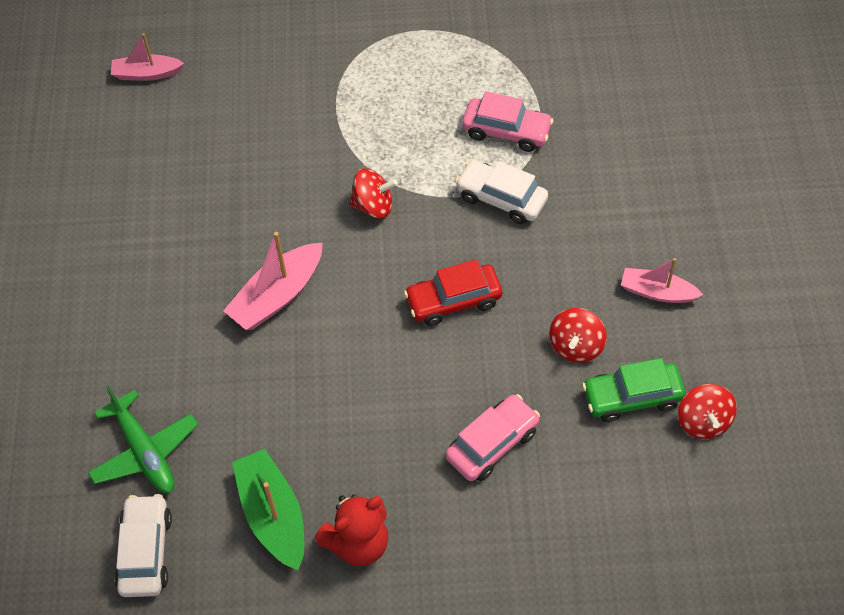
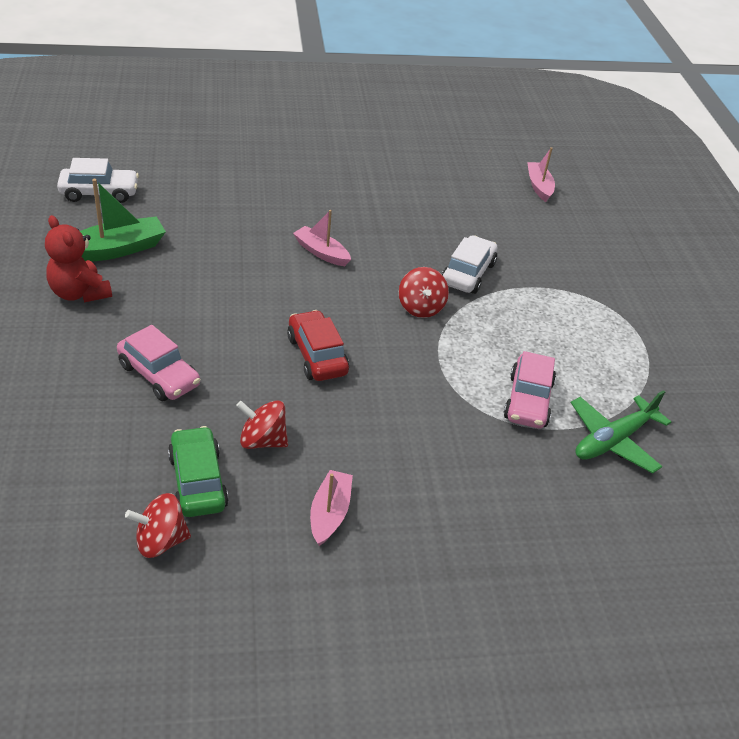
camera: 80 degrees right, 15 degrees down
(144, 452) = (182, 191): green plane -> green plane (613, 440)
(277, 296) = (321, 252): pink boat -> pink boat, size x0.66
(501, 198) = (441, 393): white car -> white car (468, 273)

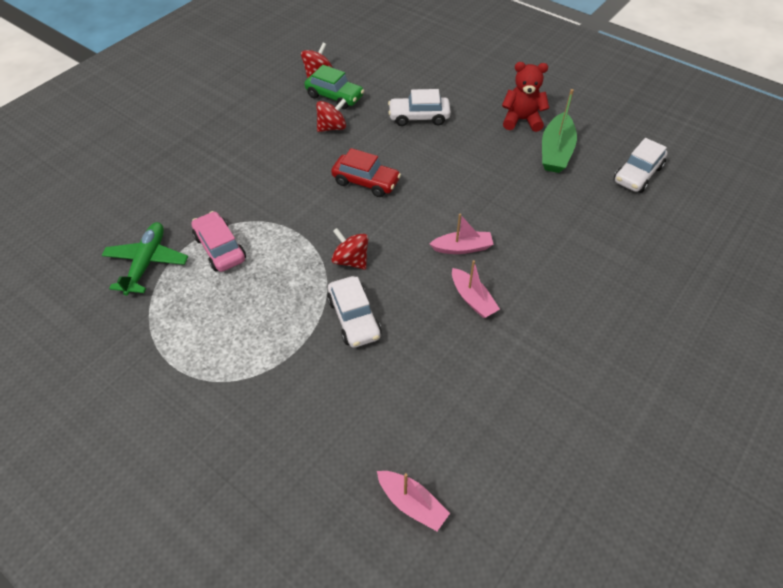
camera: 140 degrees right, 10 degrees up
(159, 375) = (419, 117): pink car -> white car
(329, 513) = (264, 123): pink boat -> pink boat (472, 299)

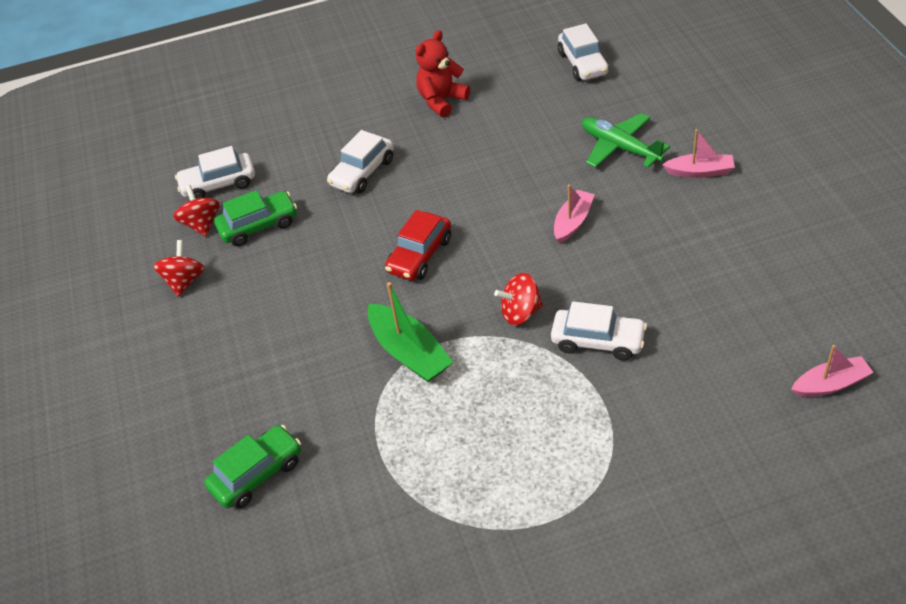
camera: 50 degrees left, 5 degrees down
(139, 198) = (257, 474): none -> green car
(147, 262) = (375, 498): green plane -> green plane (620, 147)
(220, 248) = (410, 419): pink car -> none
(332, 127) = (308, 248): red spinning top -> red spinning top (184, 281)
(356, 62) = (218, 184): none -> white car
(366, 182) = (420, 255): red car -> red car turned 150 degrees clockwise
(472, 299) = (640, 243): pink boat -> pink boat (700, 172)
(556, 151) = (506, 99): green boat -> green boat (409, 352)

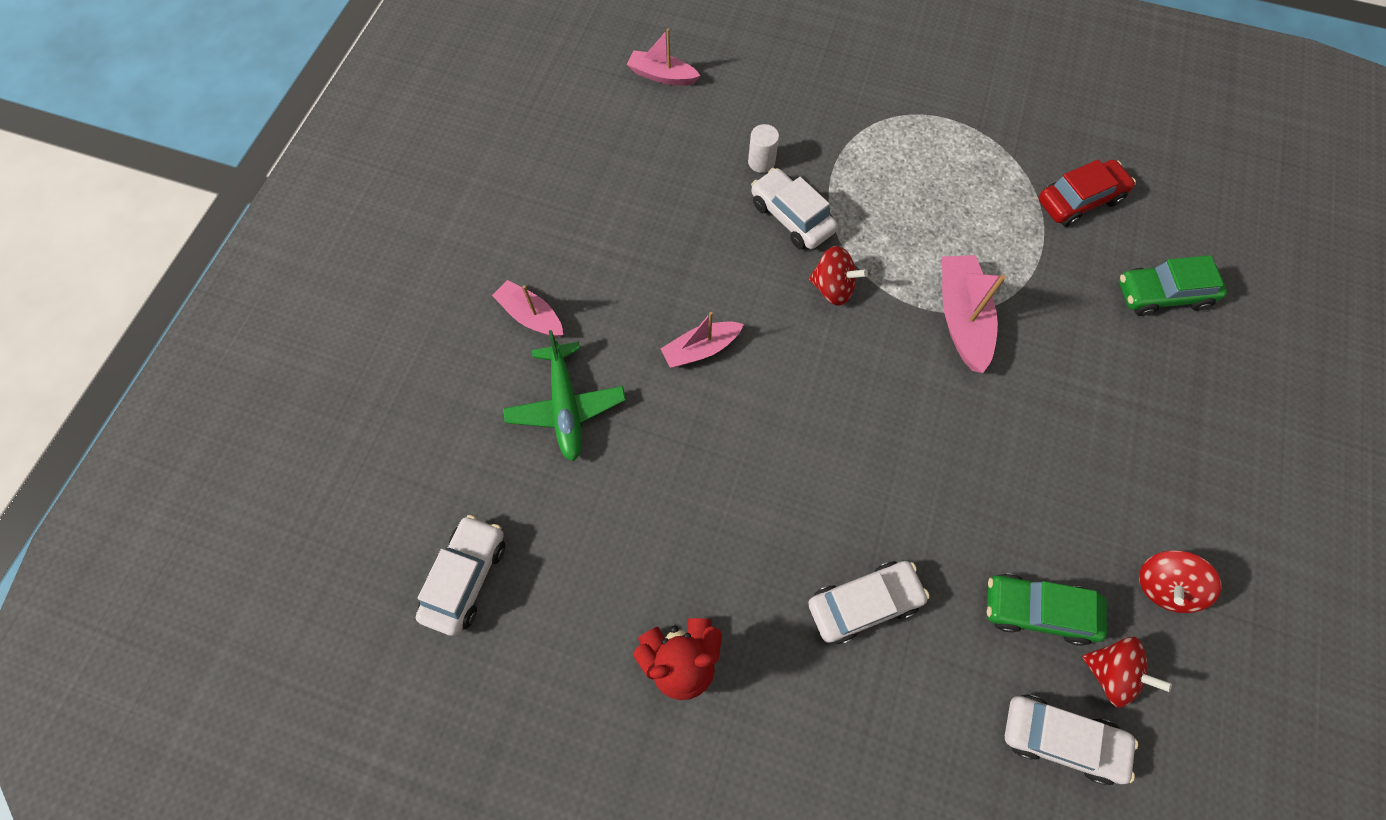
camera: 150 degrees left, 20 degrees up
(202, 224) = (1110, 672): red spinning top -> red spinning top turned 75 degrees counterclockwise
(409, 352) = (961, 318): green boat -> pink boat
(420, 255) = (879, 422): red car -> red car (1079, 200)
(665, 367) = (761, 162): none -> white cylinder

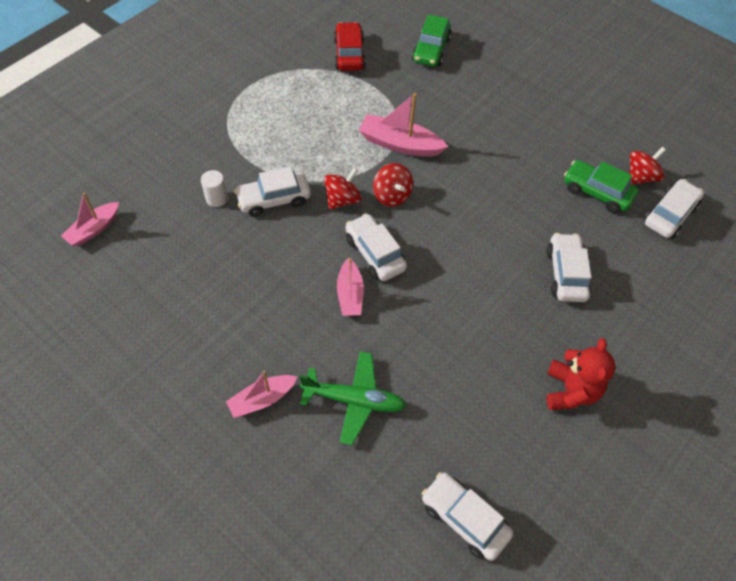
camera: 70 degrees left, 10 degrees down
(772, 354) = (375, 254): none -> white car
(1037, 610) = (597, 192): green car -> green car turned 90 degrees clockwise
(1163, 585) = (600, 132): red spinning top -> red spinning top (392, 195)

